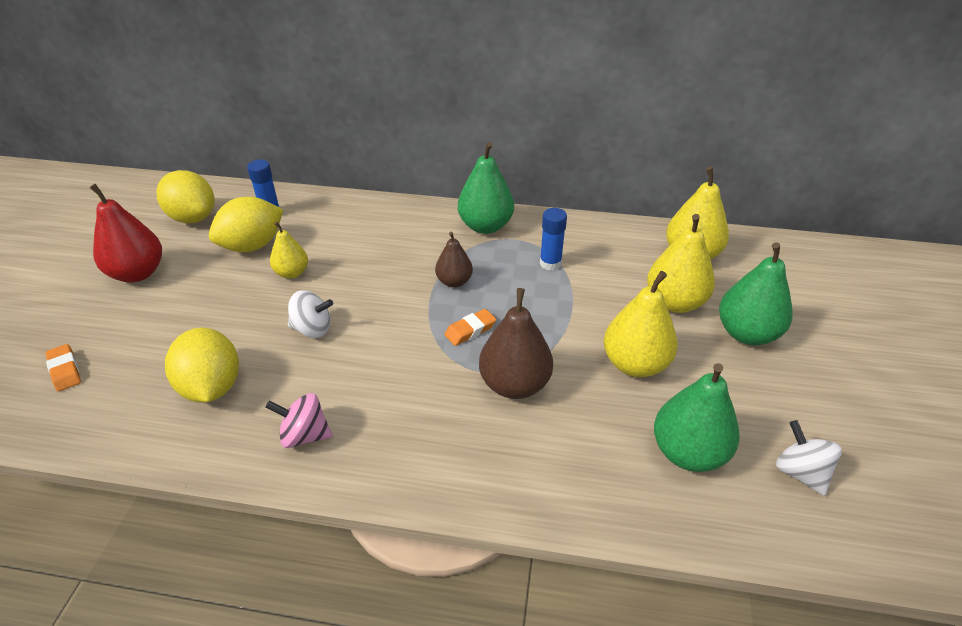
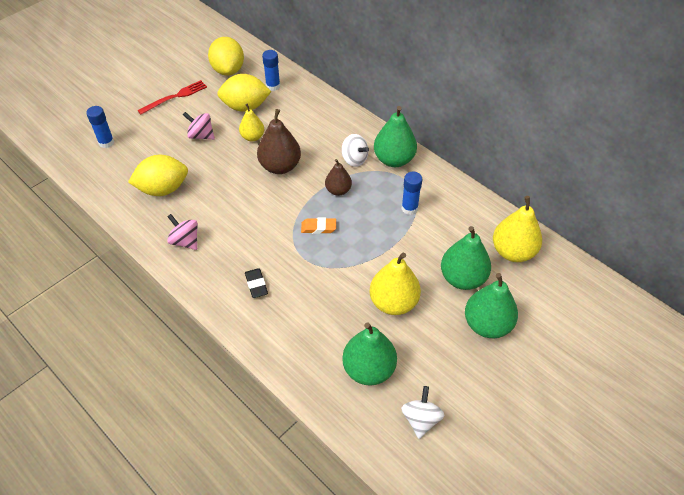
camera: 35 degrees right, 10 degrees up
(65, 370) = (106, 142): orange eraser -> blue glue stick
(138, 273) = (175, 97): red pear -> red fork
(212, 387) = (163, 189): yellow lemon -> yellow lemon turned 60 degrees clockwise
(216, 300) = (201, 135): none -> pink spinning top
(312, 329) = (235, 180): white spinning top -> white spinning top (354, 159)
(456, 435) = (256, 285): none -> black eraser
(514, 384) = (312, 274): brown pear -> brown pear (280, 166)
(674, 302) = (462, 278): yellow pear -> green pear

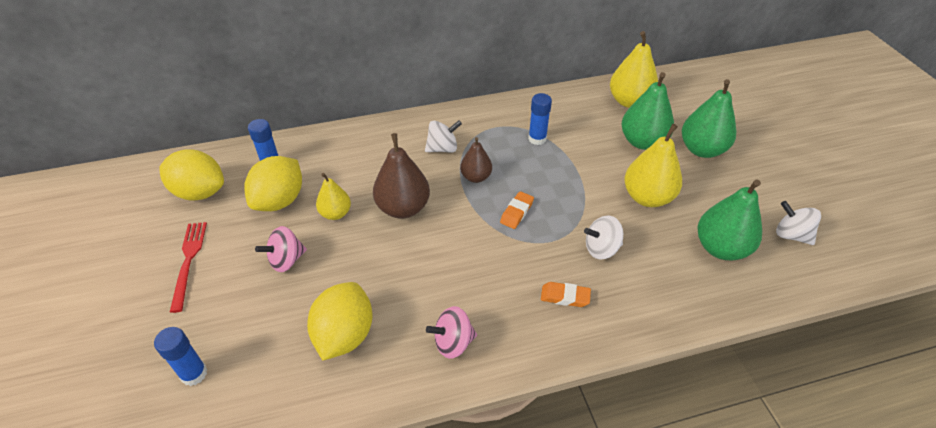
camera: 60 degrees left, 5 degrees down
(256, 285) = (565, 297): black eraser -> orange eraser
(315, 290) = (601, 249): none -> white spinning top
(394, 159) = (466, 123): green pear -> none

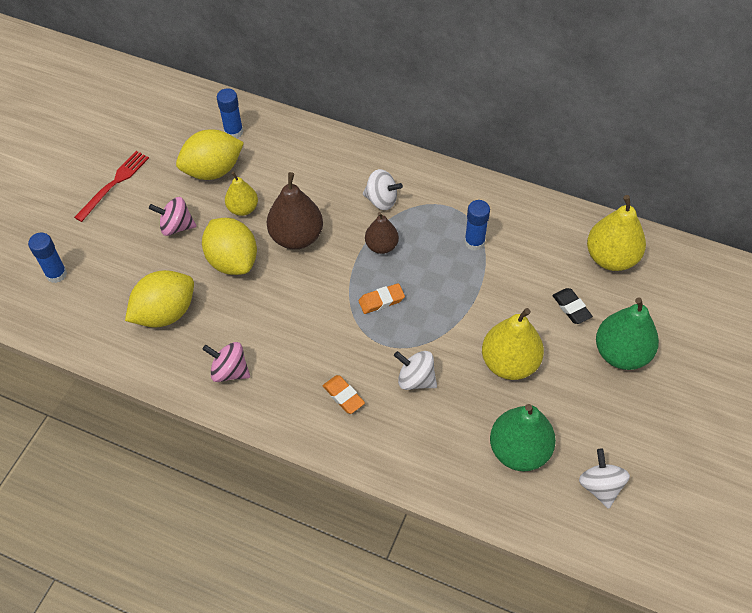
camera: 40 degrees right, 10 degrees up
(200, 192) = (164, 126): yellow lemon -> yellow lemon (232, 261)
(642, 142) = (571, 308): green pear -> black eraser

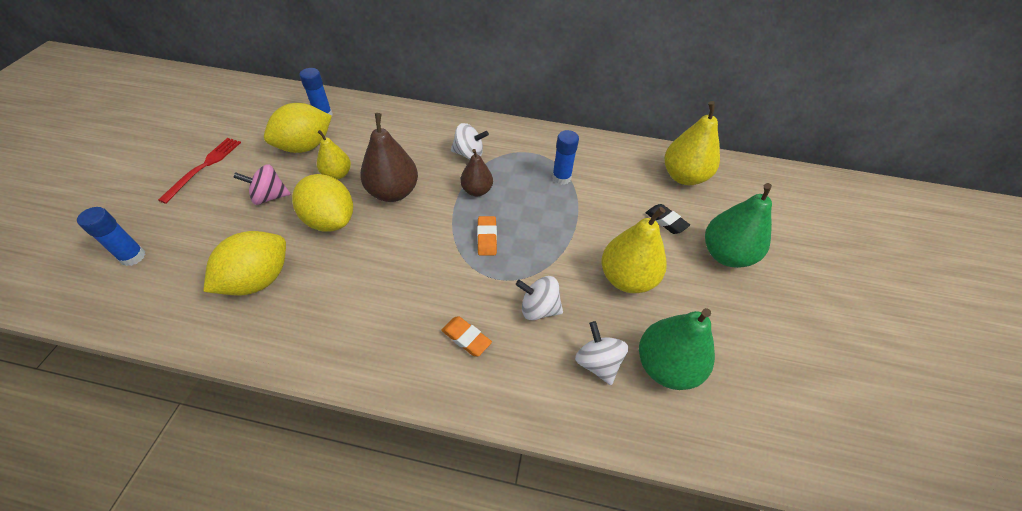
camera: 15 degrees left, 5 degrees down
(229, 371) = (335, 330): pink spinning top -> none
(381, 301) = (487, 238): orange eraser -> orange eraser turned 60 degrees counterclockwise
(600, 486) = (762, 390): white spinning top -> white spinning top (597, 362)

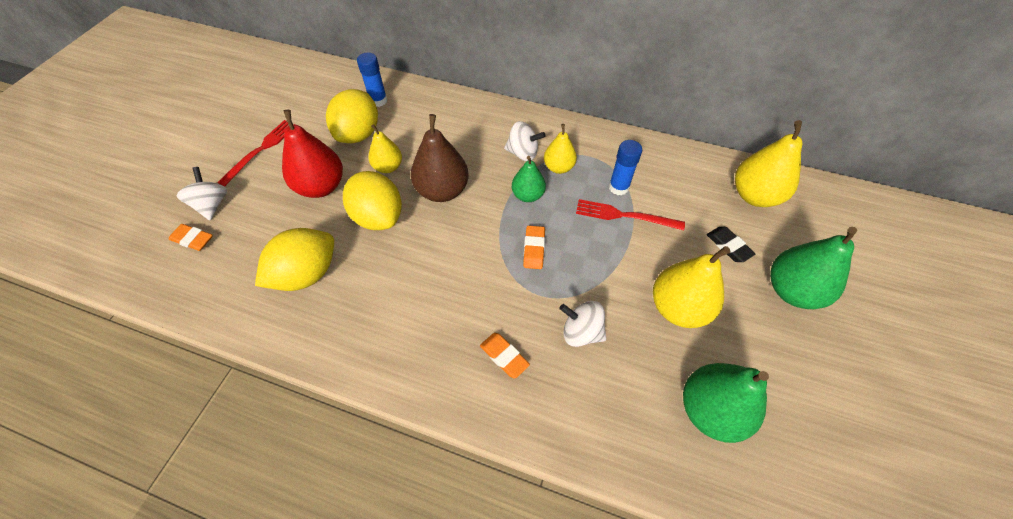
camera: 10 degrees right, 5 degrees up
(133, 256) = (193, 239): blue glue stick -> orange eraser
(269, 197) = (321, 187): pink spinning top -> red pear
(305, 146) = (358, 134): yellow lemon -> yellow lemon turned 45 degrees counterclockwise
(477, 190) = (528, 195): brown pear -> green pear
(504, 164) = (558, 167): none -> yellow pear
(569, 202) = (624, 215): none -> red fork
(597, 362) = (637, 398): white spinning top -> white spinning top (212, 205)

